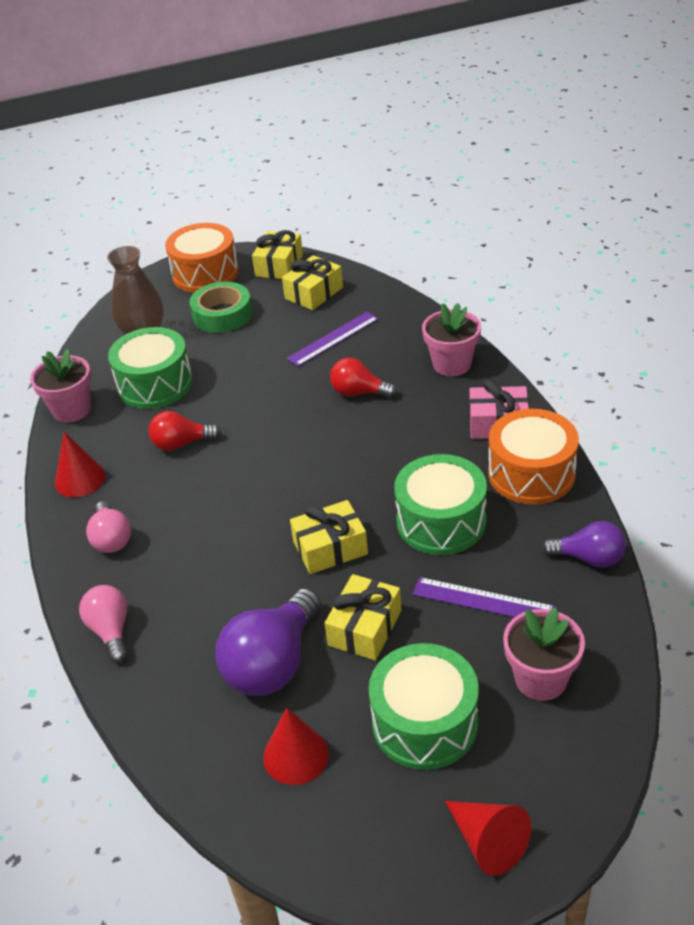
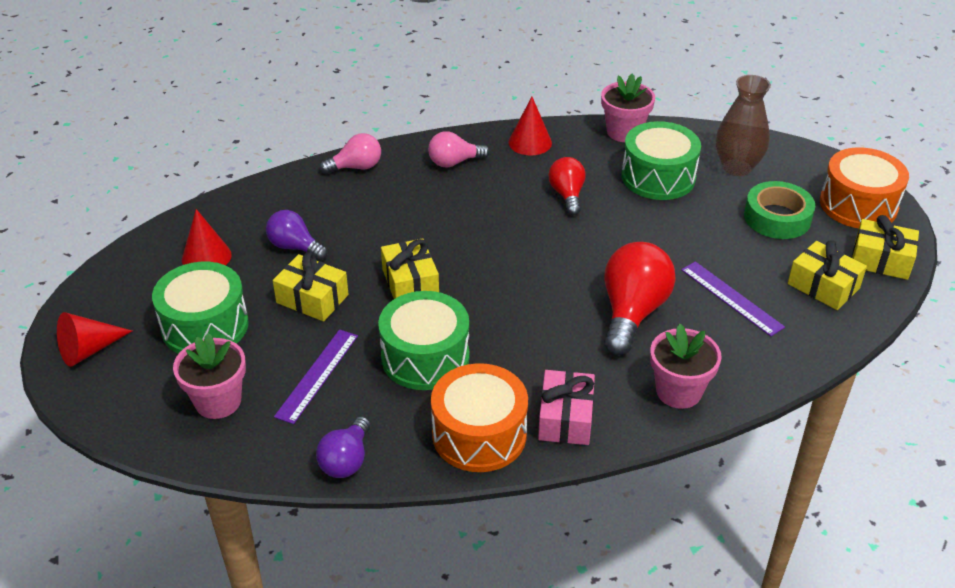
camera: 90 degrees right, 0 degrees up
(273, 663) = (295, 247): purple light bulb -> purple light bulb, size x0.59
(359, 392) = (632, 312): red light bulb -> red light bulb, size x1.68

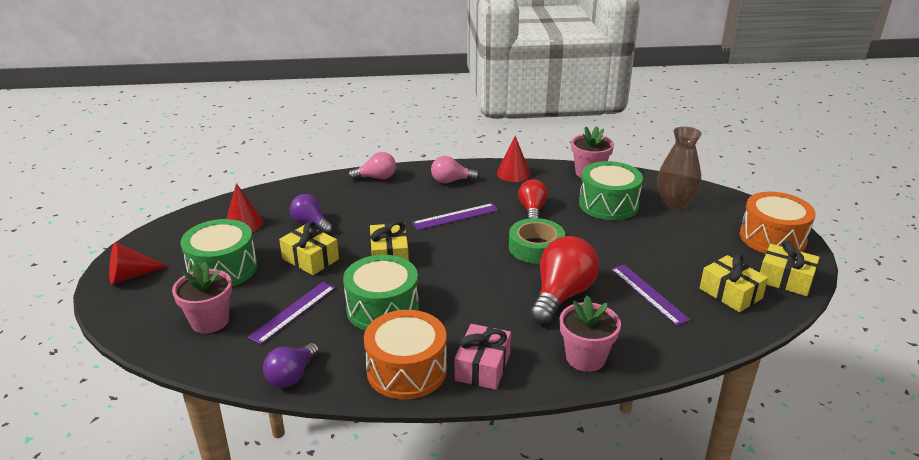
camera: 10 degrees right, 10 degrees down
(475, 215) = (455, 216): none -> purple ruler
(777, 218) = (700, 241): green tape -> green tape (536, 247)

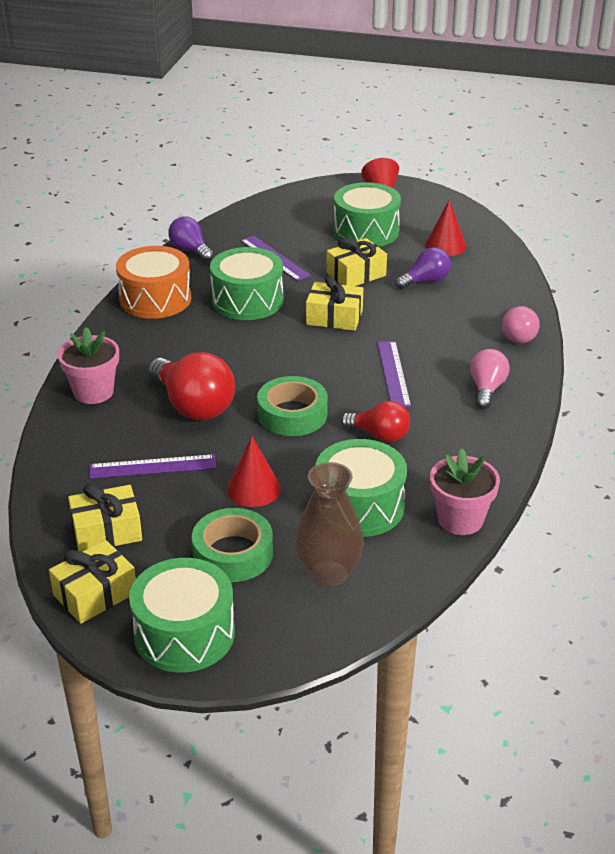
camera: 110 degrees right, 5 degrees up
(210, 321) = (288, 222): pink flower pot -> none
(482, 367) = (129, 335): pink gift -> none
(513, 173) = (488, 446): red cone -> red cone (253, 489)
(694, 238) = (233, 553): none -> green tape
(772, 238) = (184, 634): orange drum -> green drum

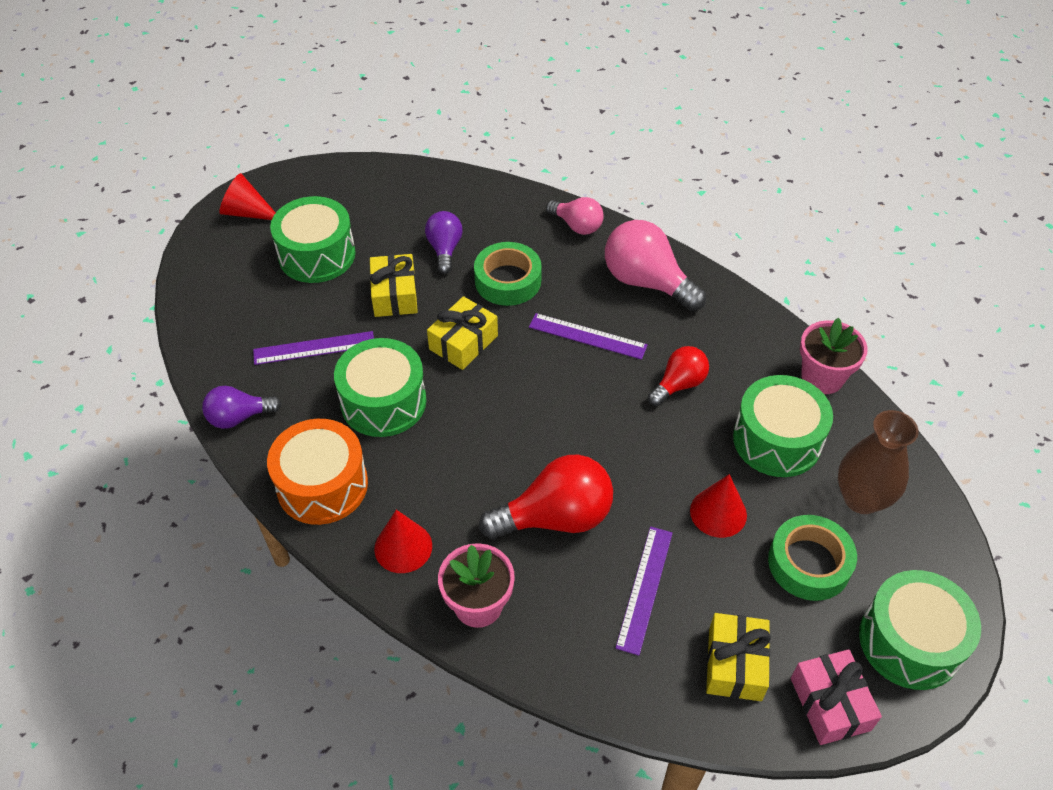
camera: 65 degrees left, 15 degrees up
(95, 594) = (830, 704): yellow gift -> pink gift
(292, 414) = (613, 438): green tape -> green tape (508, 280)
(445, 245) = (390, 209): red cone -> red cone (403, 547)
(486, 389) = (646, 282): pink light bulb -> pink light bulb, size x1.68

